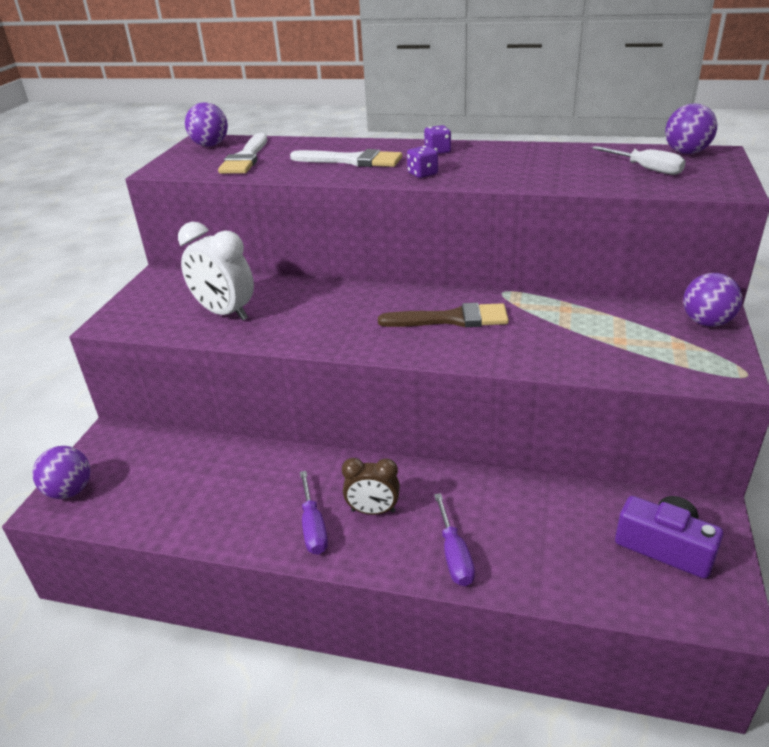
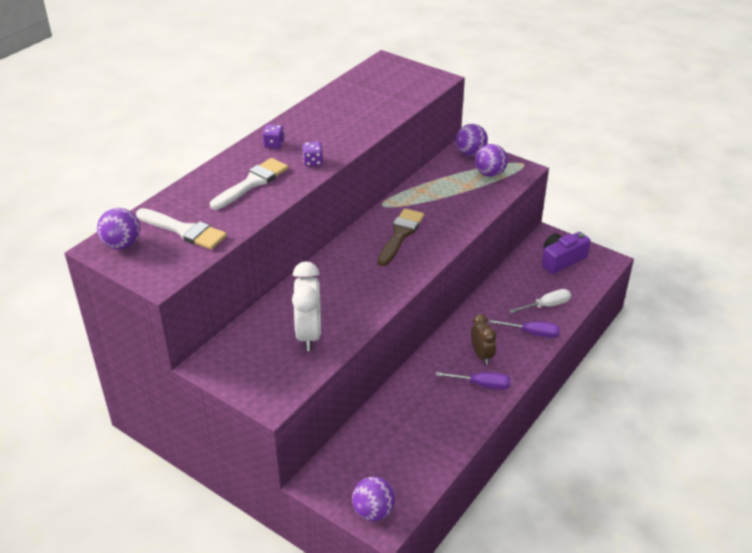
camera: 70 degrees left, 5 degrees up
(225, 313) = (309, 335): white clock -> white clock turned 60 degrees counterclockwise
(373, 511) = (482, 355): brown clock -> brown clock turned 45 degrees counterclockwise
(646, 169) = (387, 89): white screwdriver -> white screwdriver (546, 305)
(686, 152) = (375, 68): purple ball -> purple ball (489, 174)

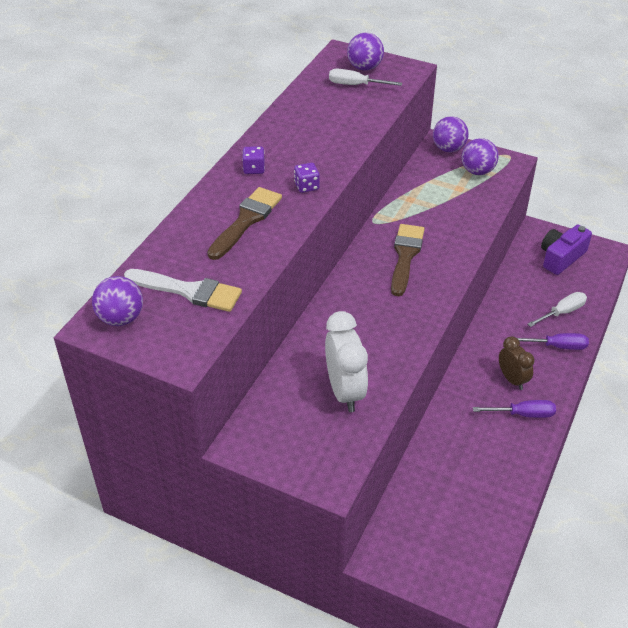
camera: 10 degrees left, 5 degrees up
(252, 183) = (246, 220): white brush -> brown brush
(373, 511) = (454, 583): purple ball -> purple ball (364, 68)
(386, 87) = (355, 85): none -> white screwdriver

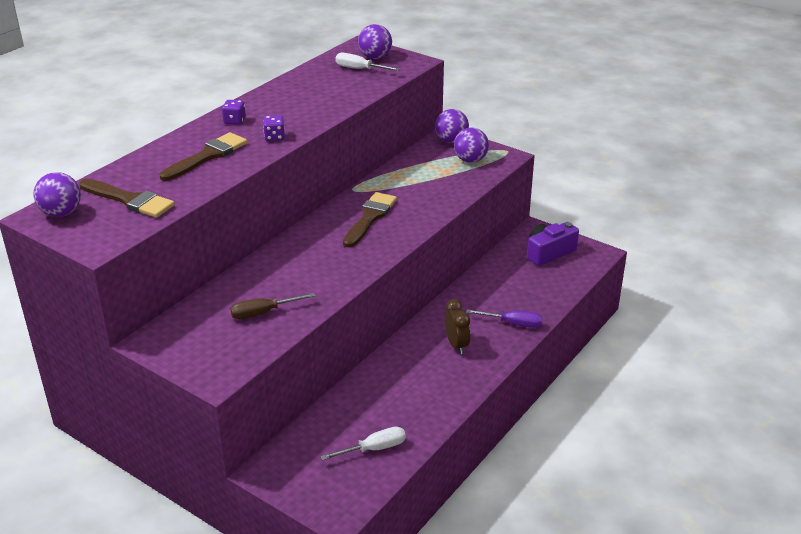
camera: 10 degrees right, 10 degrees down
(189, 291) = (129, 200): white brush -> brown brush
(345, 391) = (263, 313): white clock -> brown screwdriver
(523, 414) = (455, 374): purple screwdriver -> none
(562, 312) = (530, 297): white screwdriver -> white screwdriver (374, 449)

